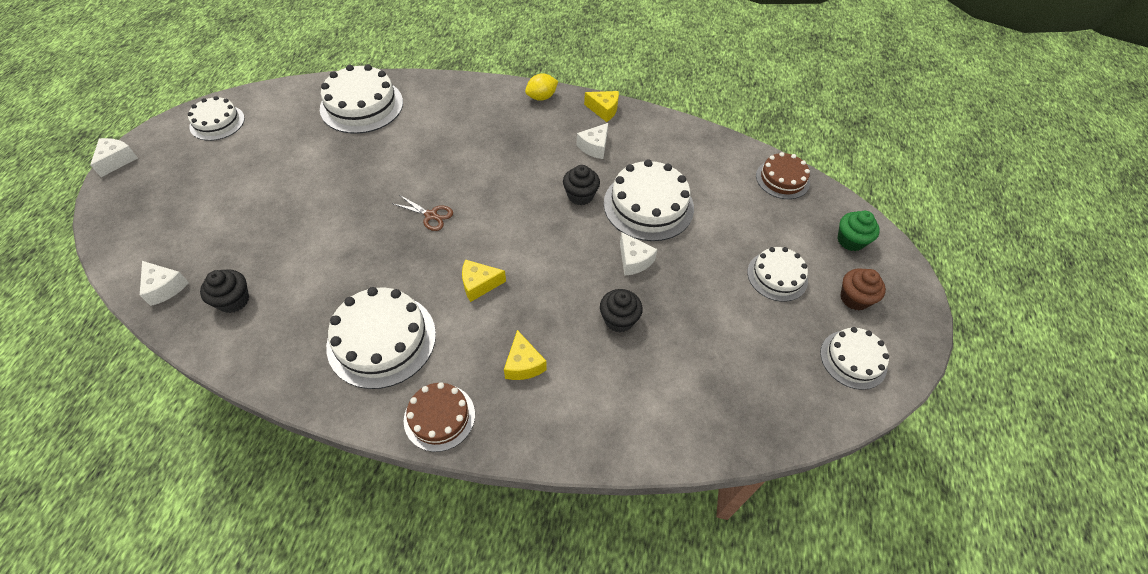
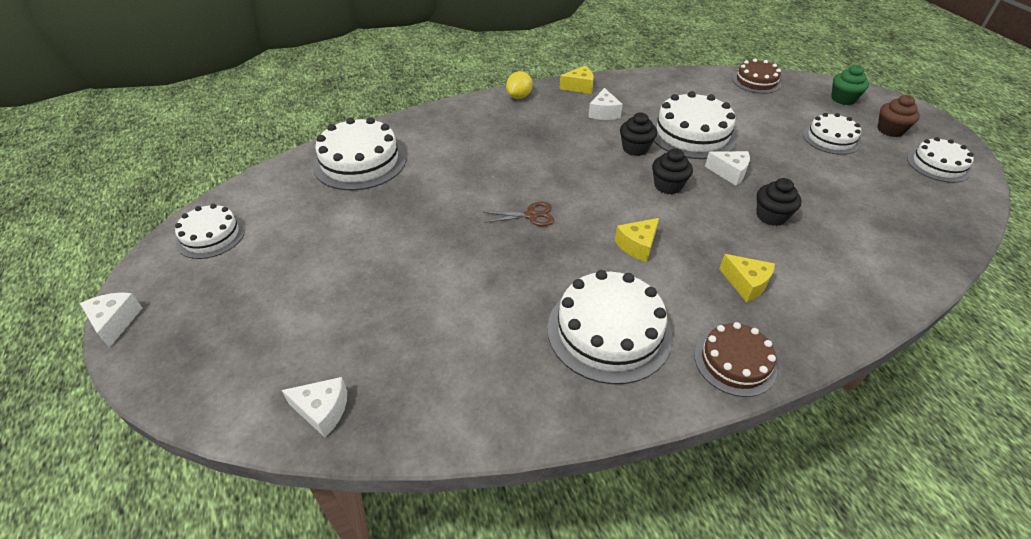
camera: 30 degrees left, 10 degrees down
(233, 300) = (419, 379): black cupcake -> black cupcake (668, 185)

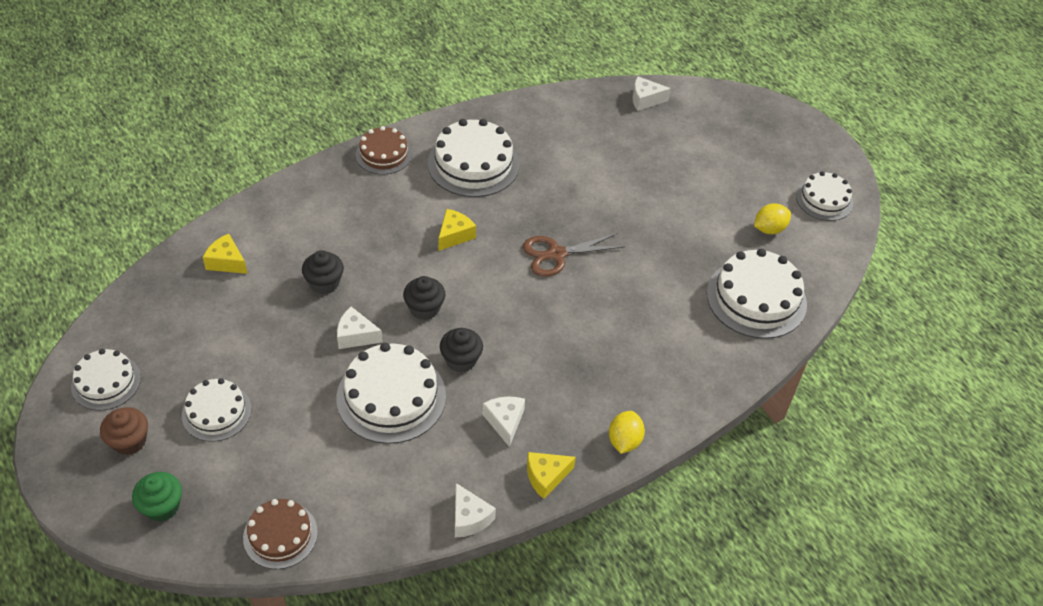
camera: 165 degrees right, 5 degrees up
(115, 322) = (824, 130): white cheese -> white cheese (469, 518)
(298, 214) = (769, 229): none -> yellow lemon
(531, 215) = (556, 254): brown scissors -> brown scissors, size x1.51
(746, 284) = (363, 211): yellow cheese -> yellow cheese (226, 262)

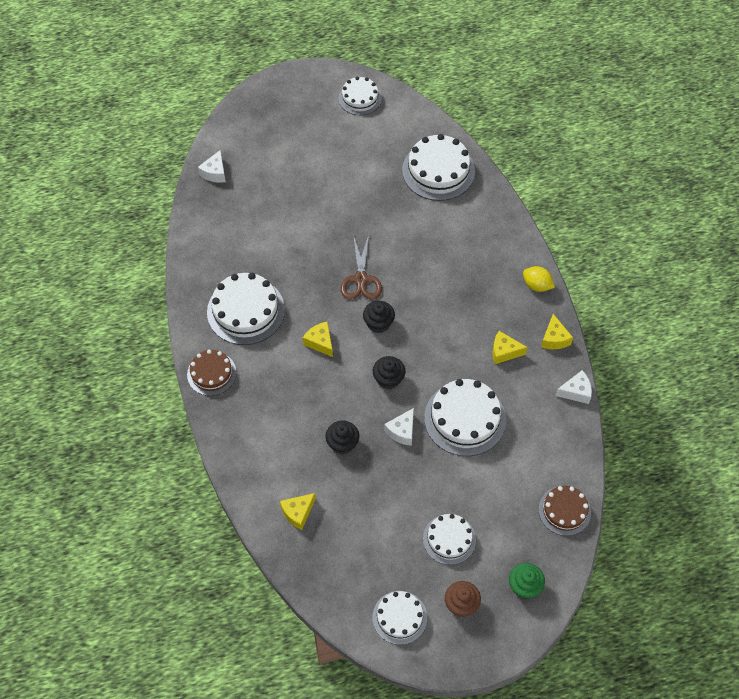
camera: 70 degrees left, 10 degrees up
(461, 360) = (443, 366): black cupcake -> black cupcake (378, 323)
(505, 422) = (504, 352): white cheese -> yellow cheese
(769, 229) = (377, 141): yellow lemon -> none

